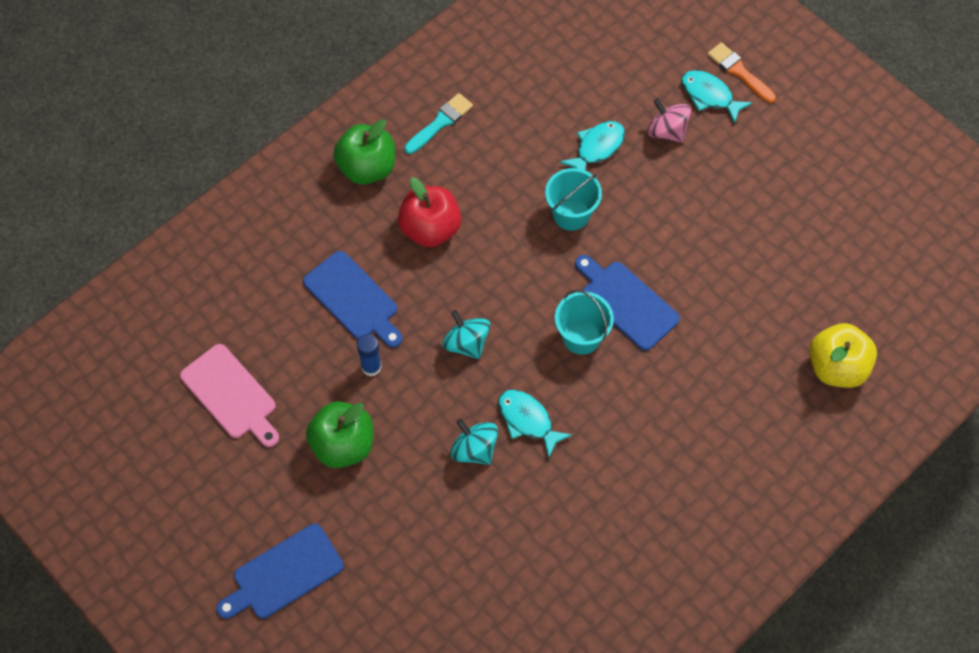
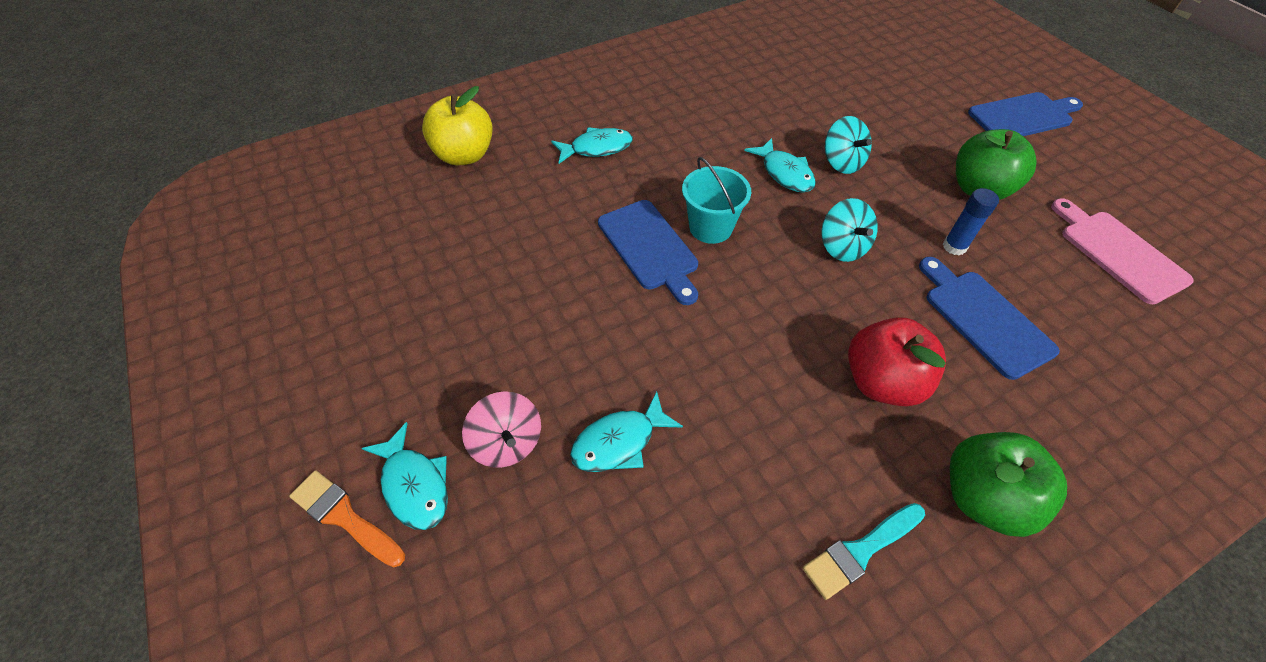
camera: 165 degrees left, 10 degrees down
(571, 214) = (685, 357): turquoise bucket -> none
(716, 408) = (597, 148): none -> turquoise fish
(739, 71) = (344, 517): orange brush -> orange brush turned 150 degrees clockwise

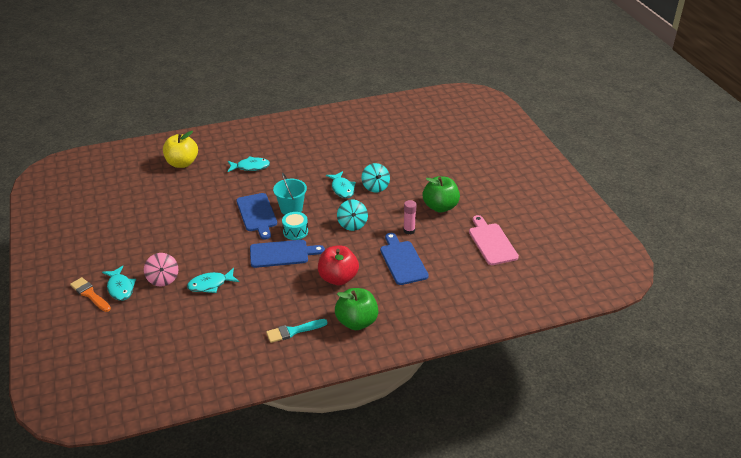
camera: 10 degrees right, 15 degrees down
(742, 278) = (295, 231): none -> turquoise drum
(954, 247) = (409, 230): blue glue stick -> pink glue stick
(1023, 116) = (491, 175): blue cutting board -> blue cutting board (282, 254)

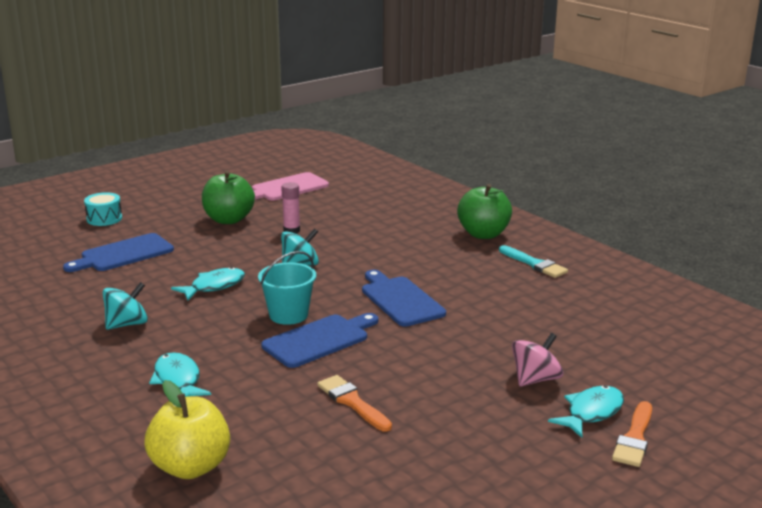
camera: 110 degrees left, 15 degrees down
(193, 213) = (352, 402): none -> orange brush
(210, 284) = (509, 336): turquoise fish -> none
(295, 231) = (343, 300): turquoise drum -> turquoise drum (104, 219)
(338, 278) = (419, 256): red apple -> none
(375, 187) = (198, 264): turquoise spinning top -> turquoise spinning top (127, 324)
(402, 261) = (356, 226): blue cutting board -> blue cutting board (123, 254)

